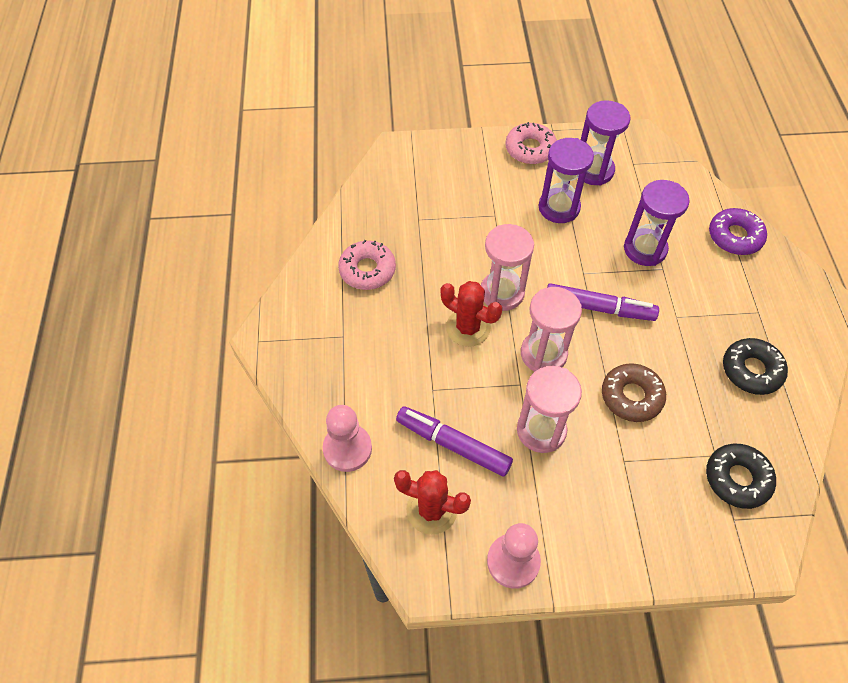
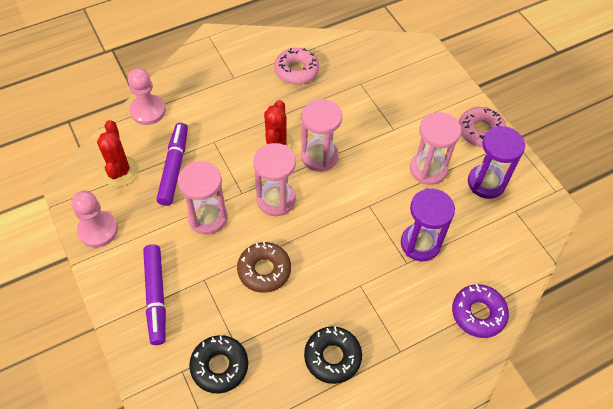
camera: 65 degrees right, 0 degrees up
(559, 207) = (428, 169): purple hourglass -> pink hourglass
(599, 308) = (339, 225): purple marker -> purple marker (156, 297)

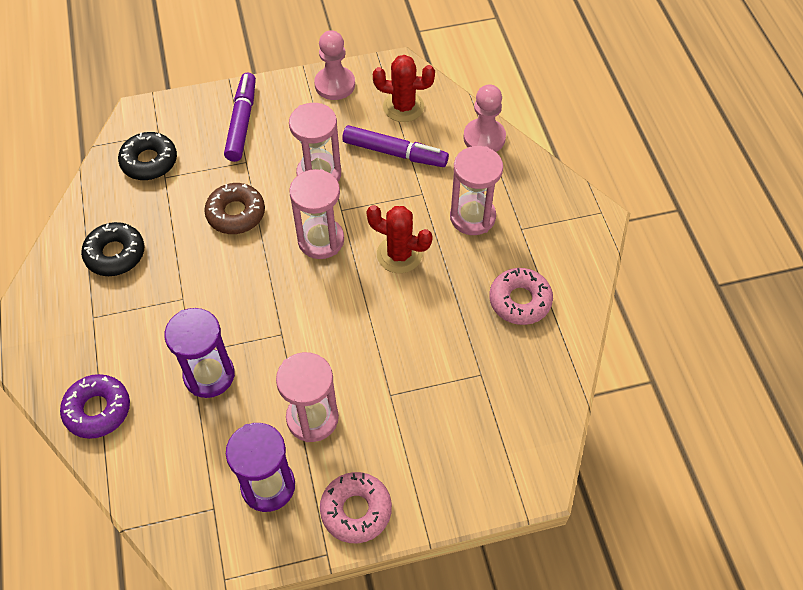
camera: 105 degrees right, 0 degrees up
(156, 297) = (242, 122): purple marker -> purple marker turned 90 degrees clockwise
(319, 156) = (369, 297): pink hourglass -> pink hourglass (472, 217)

